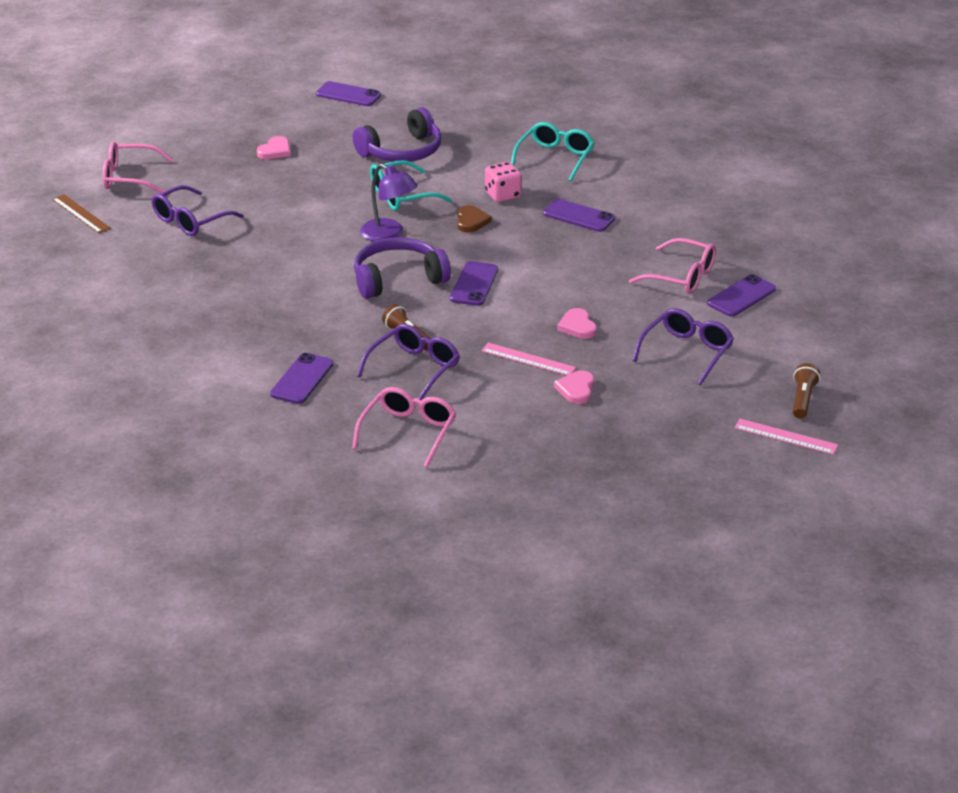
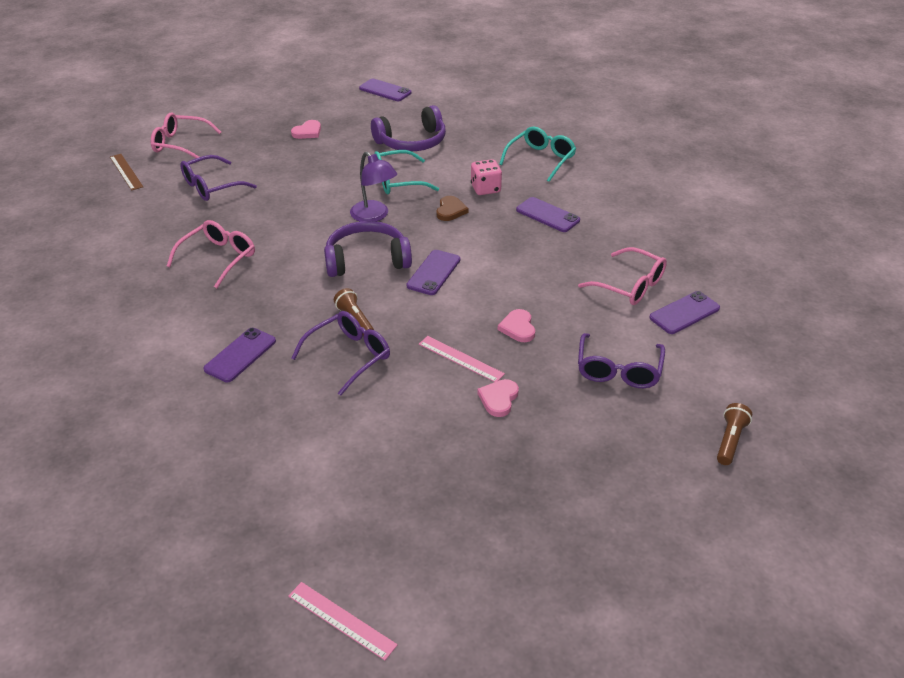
camera: 10 degrees right, 5 degrees up
(408, 433) = (317, 429): pink glasses -> pink glasses (218, 258)
(686, 352) = (618, 370): purple glasses -> purple glasses turned 150 degrees clockwise
(785, 437) = (705, 486): pink ruler -> pink ruler (341, 620)

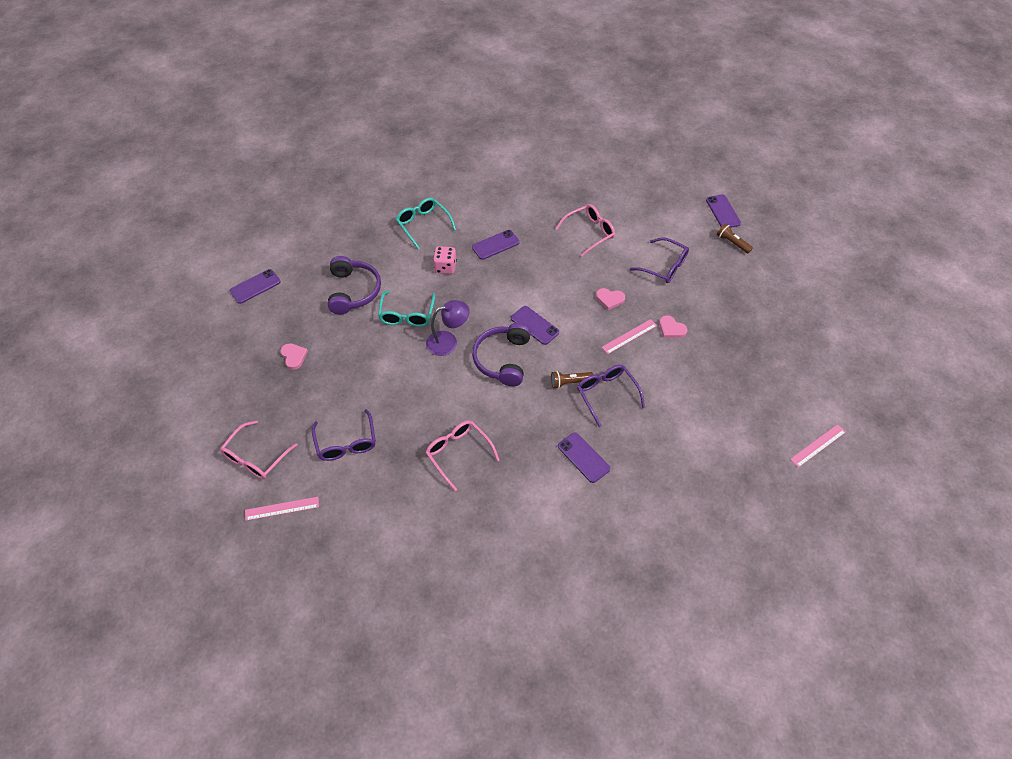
camera: 70 degrees left, 15 degrees up
(126, 172) = (282, 508): brown ruler -> pink ruler
(450, 210) = (463, 295): brown heart -> none
(684, 313) = (624, 219): purple phone -> purple phone (723, 212)

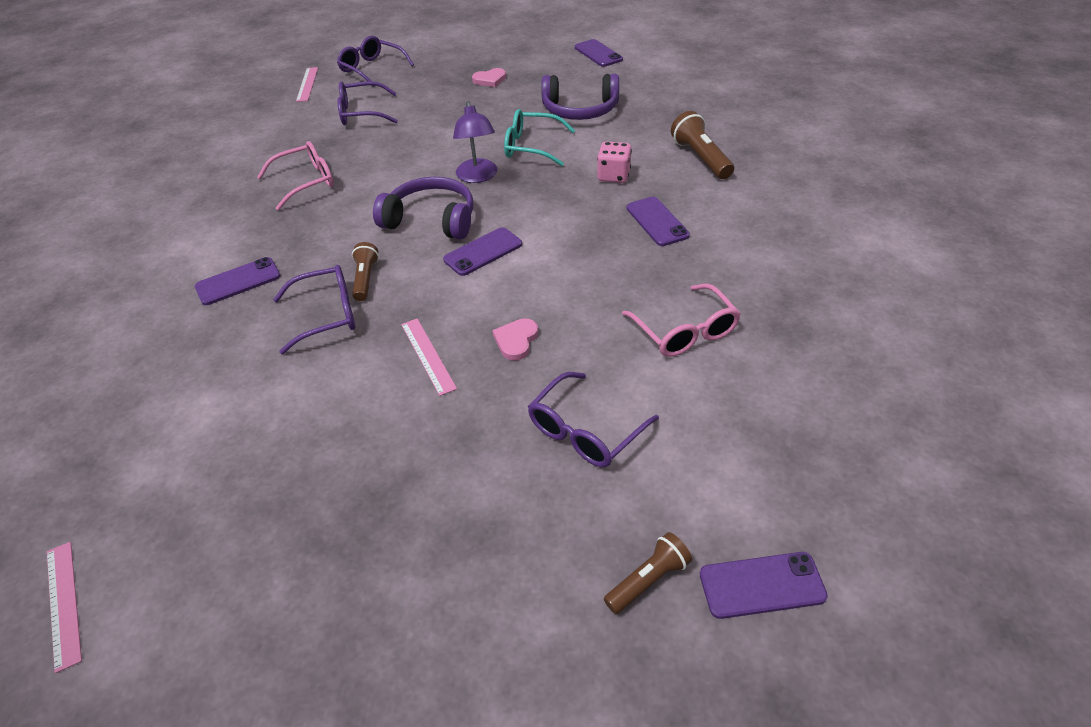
camera: 100 degrees right, 10 degrees down
(256, 457) = (372, 69): pink glasses -> purple glasses
(423, 225) = (701, 158): turquoise glasses -> brown flashlight
(671, 329) = (426, 416): pink heart -> none

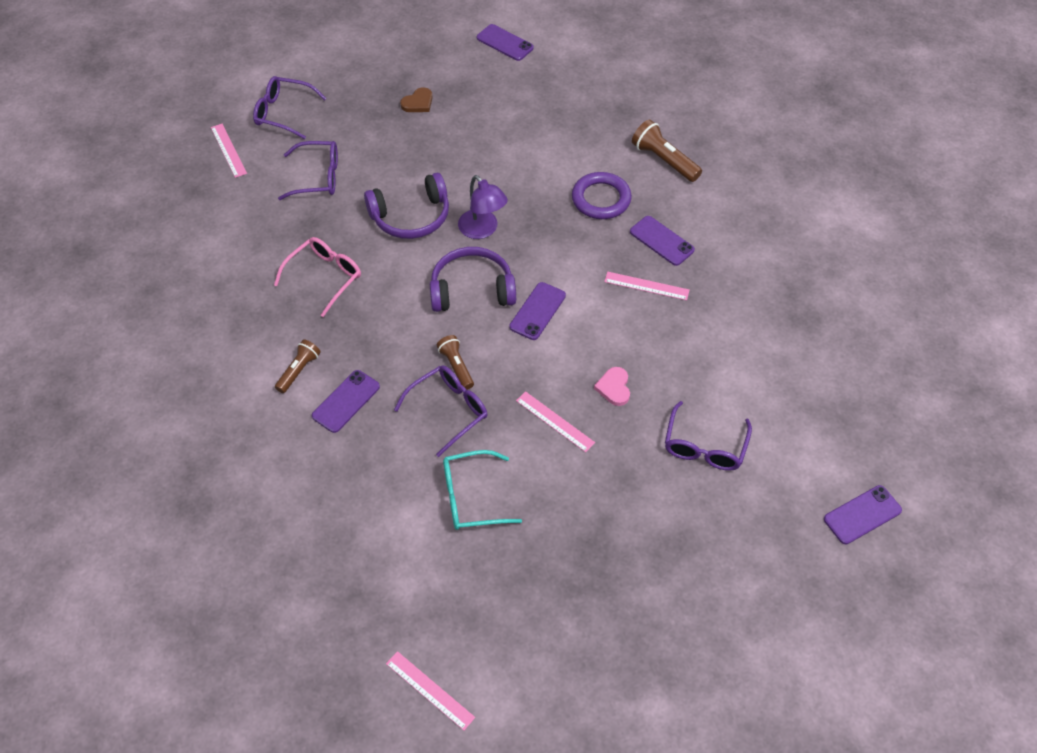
camera: 25 degrees left, 10 degrees up
(362, 113) = (317, 177): purple glasses -> purple glasses turned 150 degrees counterclockwise
(490, 80) = (418, 103): pink heart -> brown heart
(532, 146) = (510, 182): turquoise glasses -> turquoise glasses (472, 497)
(580, 110) = (529, 125): purple headphones -> purple headphones (411, 217)
(613, 176) = (601, 199): pink dice -> purple ring
(615, 256) = (646, 286): none -> pink ruler
(648, 580) = (796, 536): brown flashlight -> brown flashlight (299, 371)
(684, 331) = (732, 341): pink glasses -> none

